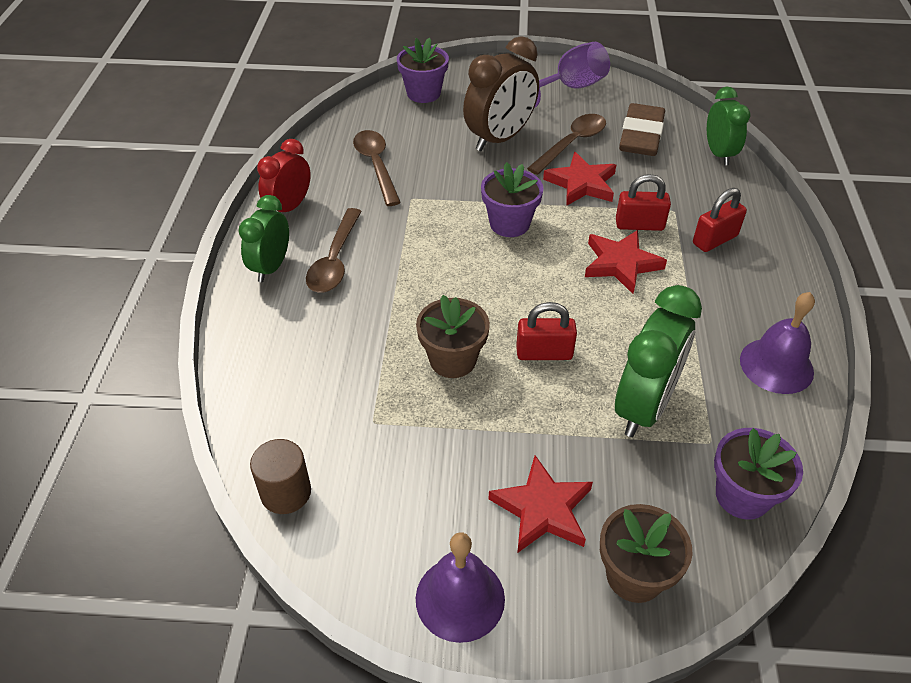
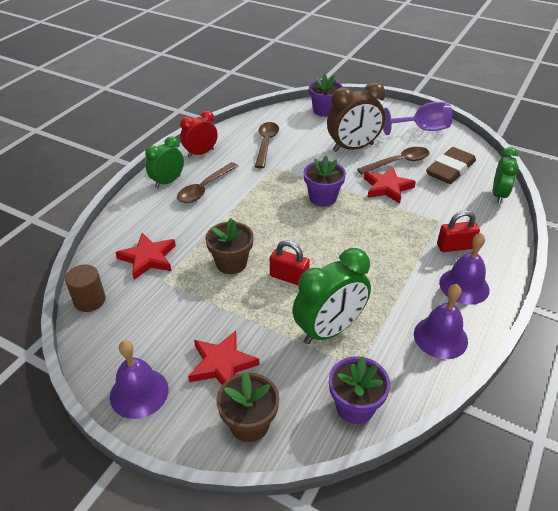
camera: 25 degrees right, 5 degrees down
(621, 264) = (378, 242): red star -> red star (148, 258)
(639, 225) = (408, 222): red padlock -> none
(758, 288) = (464, 286): none -> purple bell

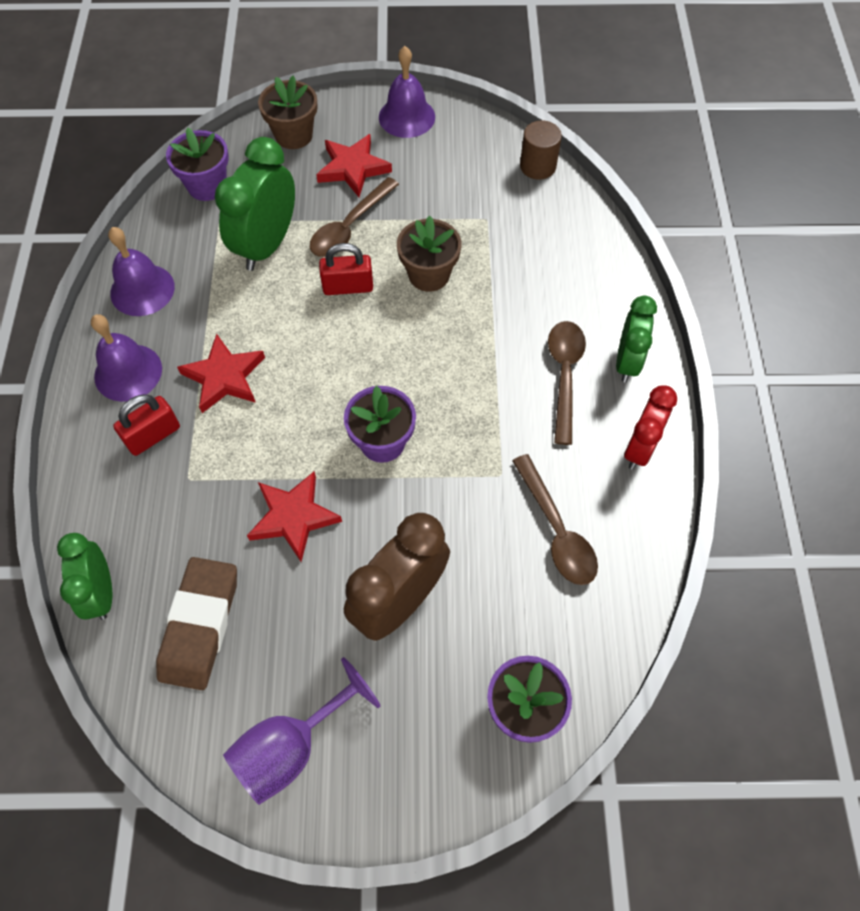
camera: 150 degrees right, 20 degrees up
(148, 258) = (529, 237): red star -> red star (224, 377)
(398, 162) = (300, 599): brown spoon -> brown spoon (350, 227)

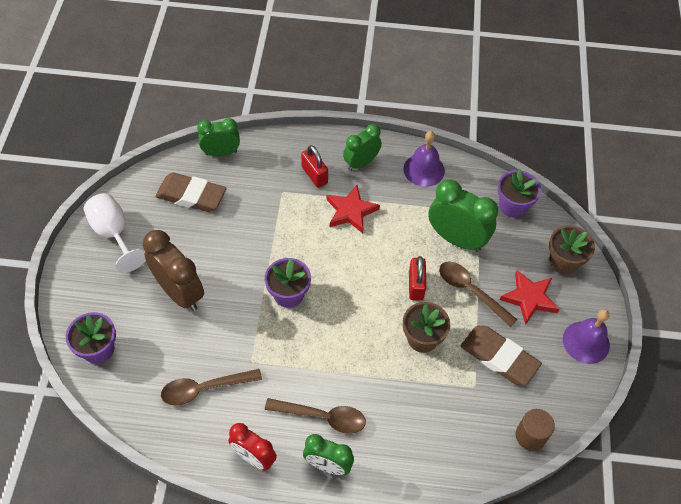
camera: 95 degrees right, 5 degrees down
(128, 372) = (361, 163): purple bell -> green clock
(291, 747) = (114, 234): purple goblet -> white goblet
(294, 517) = (246, 243): red star -> none
(442, 196) = (499, 357): none -> brown eraser

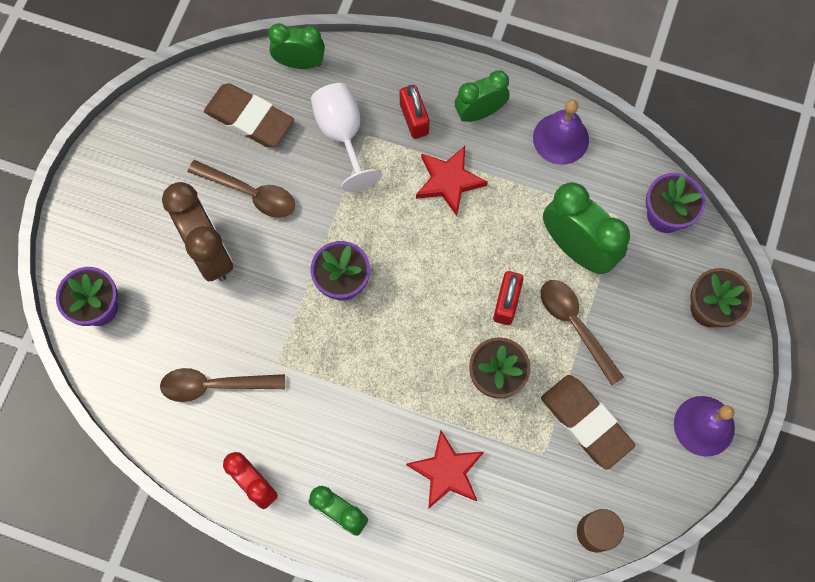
camera: 15 degrees right, 15 degrees up
(114, 234) = (143, 154): white goblet -> white goblet (342, 134)
(322, 417) = (347, 452): brown spoon -> brown spoon (250, 193)
(529, 298) = (648, 351): red star -> red star (446, 471)

